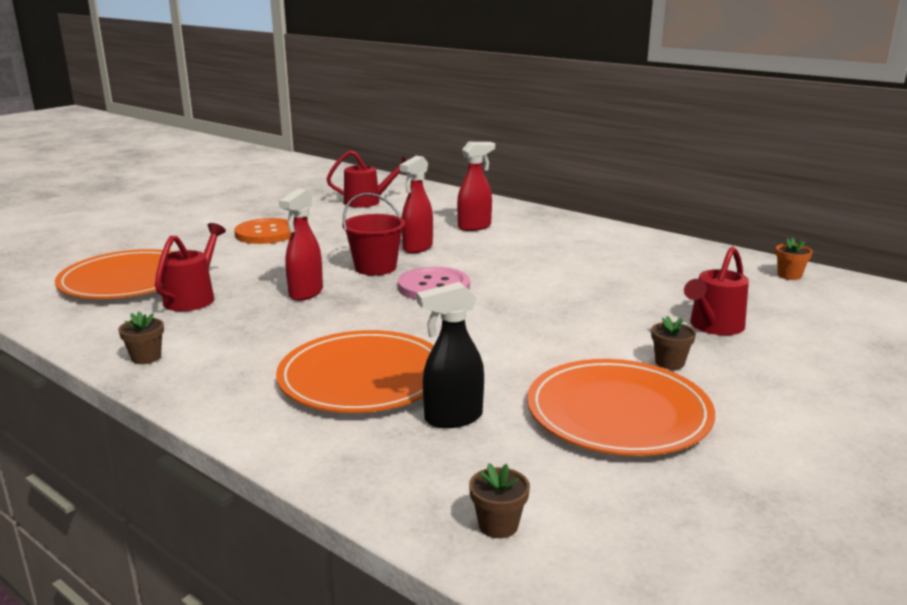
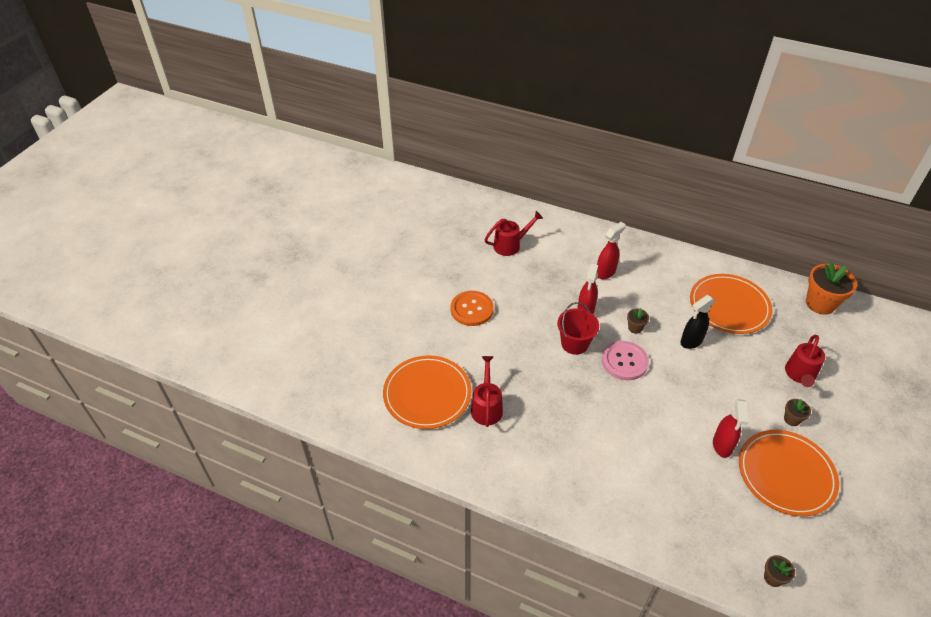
camera: 15 degrees left, 25 degrees up
(146, 357) = (510, 481): brown flower pot -> brown flower pot (635, 328)
(305, 293) = (552, 386): red spray bottle -> red spray bottle (722, 446)
(363, 377) = (643, 472): orange plate -> orange plate (729, 306)
(452, 418) = (709, 499): black spray bottle -> black spray bottle (691, 341)
(789, 275) = (820, 303): orange flower pot -> orange flower pot, size x2.07

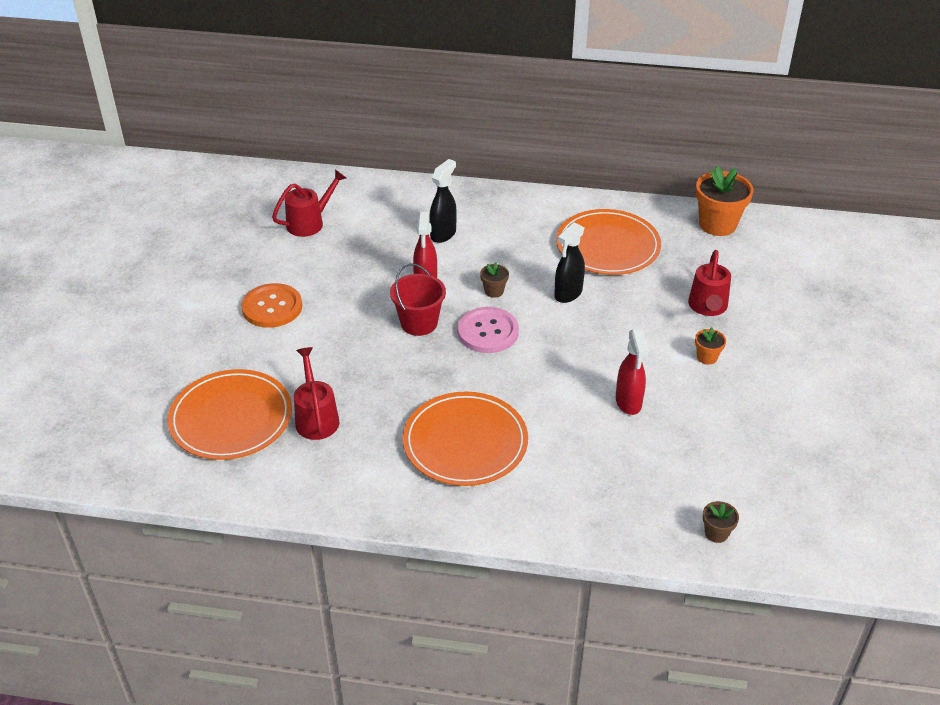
camera: 15 degrees left, 5 degrees down
(605, 272) = (443, 234): red spray bottle -> black spray bottle
(786, 474) = (711, 418): orange plate -> orange plate (465, 442)
(791, 419) = (707, 357): brown flower pot -> orange flower pot

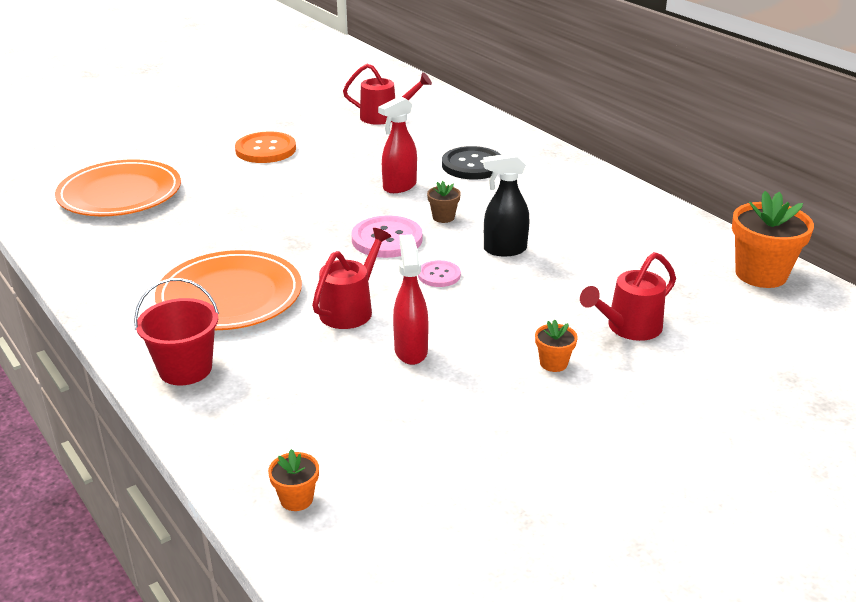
camera: 45 degrees right, 10 degrees down
(316, 417) = (167, 222): red watering can -> red watering can (351, 309)
(419, 323) = (345, 207): red bucket -> red bucket (185, 369)
(443, 234) = (472, 165): black spray bottle -> black button
(561, 338) = (439, 275): none -> pink button
(608, 246) = (607, 237): orange plate -> none
(628, 402) = (411, 351): red spray bottle -> red spray bottle turned 135 degrees clockwise
(716, 533) = (296, 499): brown flower pot -> orange flower pot

